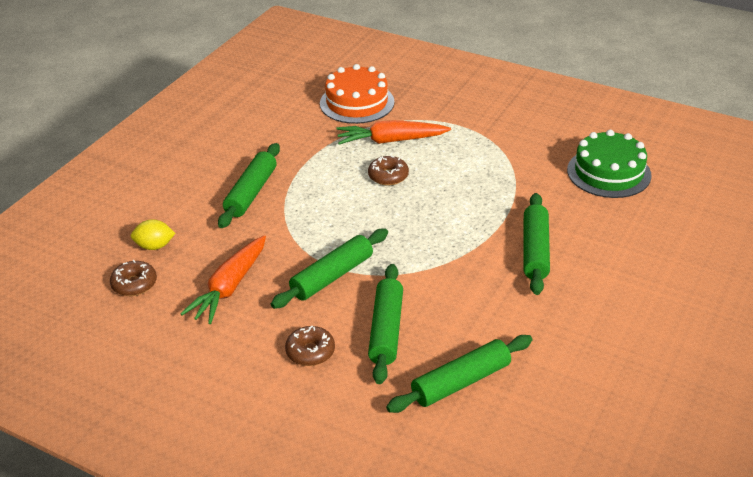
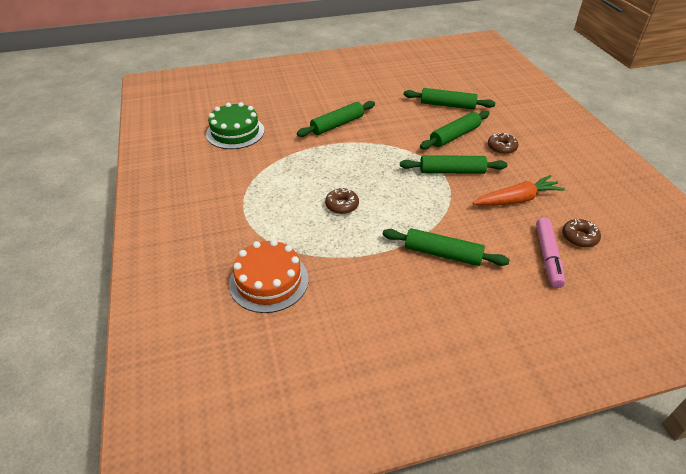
camera: 135 degrees left, 5 degrees up
(154, 246) = (547, 256): yellow lemon -> pink marker
(251, 192) = (442, 254): green rolling pin -> green rolling pin turned 45 degrees clockwise
(391, 141) = (301, 229): orange carrot -> none

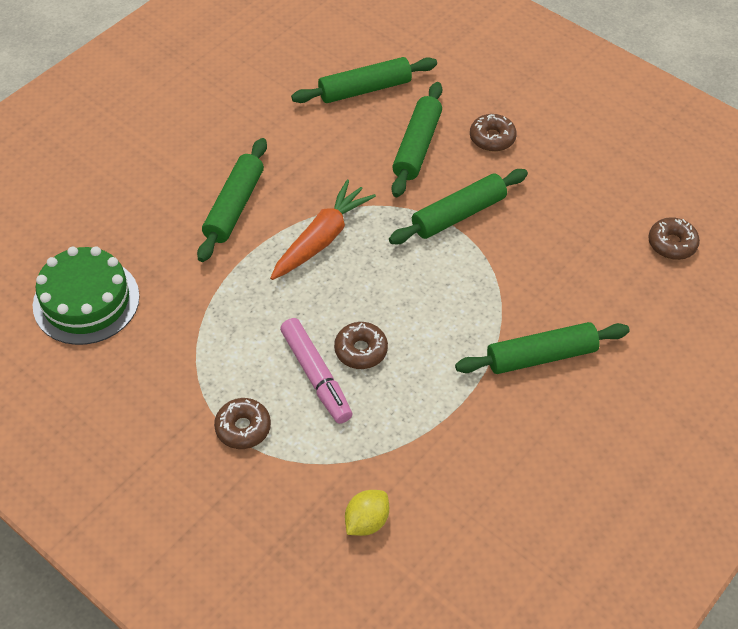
camera: 35 degrees left, 10 degrees up
(251, 210) = (243, 428): none -> brown donut
(269, 281) = (366, 521): orange cake -> yellow lemon
(516, 200) = (568, 221): orange carrot -> orange carrot (321, 239)
(547, 256) = (656, 292): pink marker -> pink marker (316, 375)

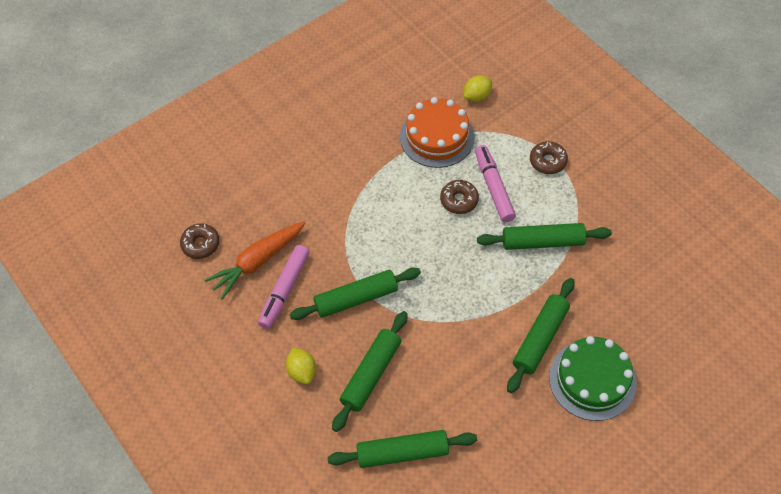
camera: 165 degrees left, 5 degrees up
(86, 301) = (661, 272): green cake -> green cake (592, 379)
(321, 239) = (472, 295): orange carrot -> orange carrot (257, 262)
(413, 440) = (437, 137): none -> orange cake
(492, 138) = (302, 371): brown donut -> yellow lemon
(541, 356) = (334, 176): green rolling pin -> green rolling pin (542, 242)
(545, 211) = (285, 290): none -> pink marker

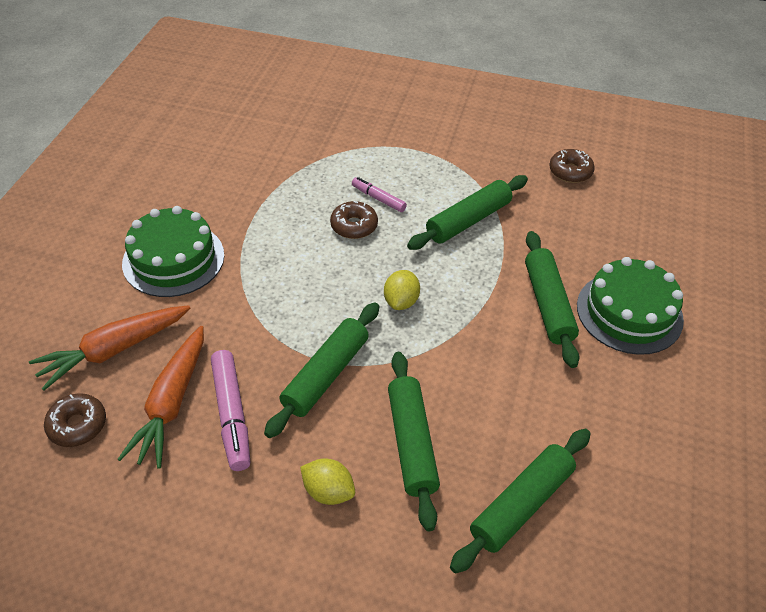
camera: 40 degrees left, 10 degrees down
(249, 207) = (114, 350): none -> orange carrot
(325, 160) = (173, 259): none -> green cake
(437, 137) = (281, 182): orange cake -> none
(477, 96) = (291, 132): yellow lemon -> yellow lemon (401, 301)
(493, 188) = (378, 199): pink marker -> pink marker, size x0.59
(547, 161) = (409, 154): brown donut -> brown donut (570, 171)

